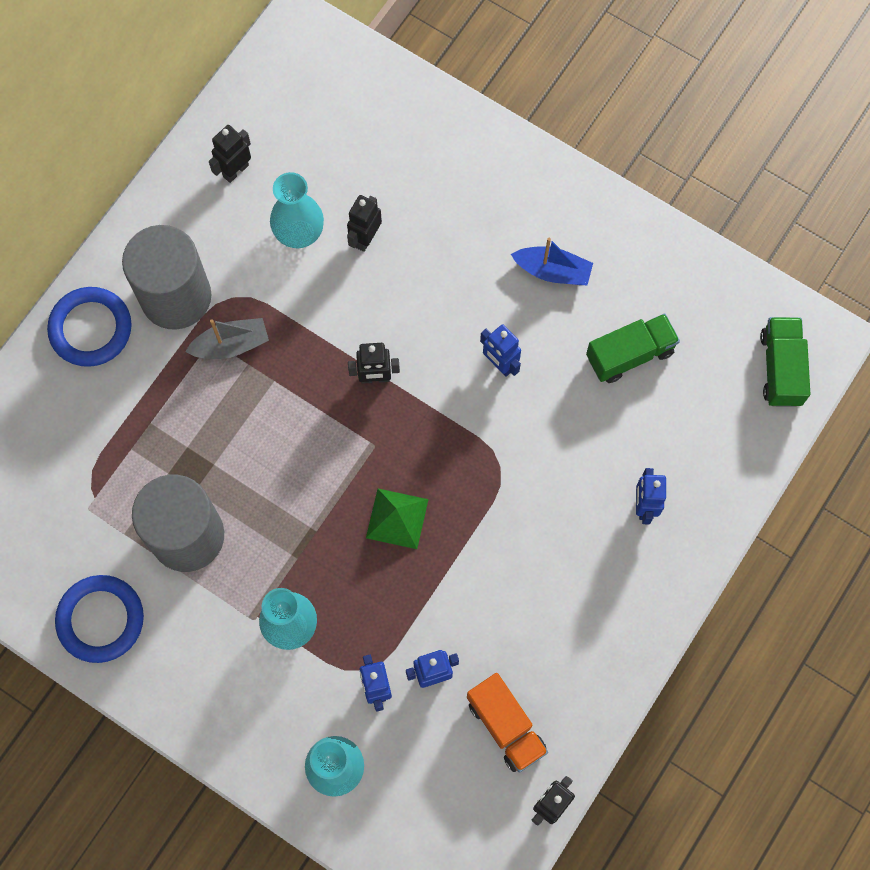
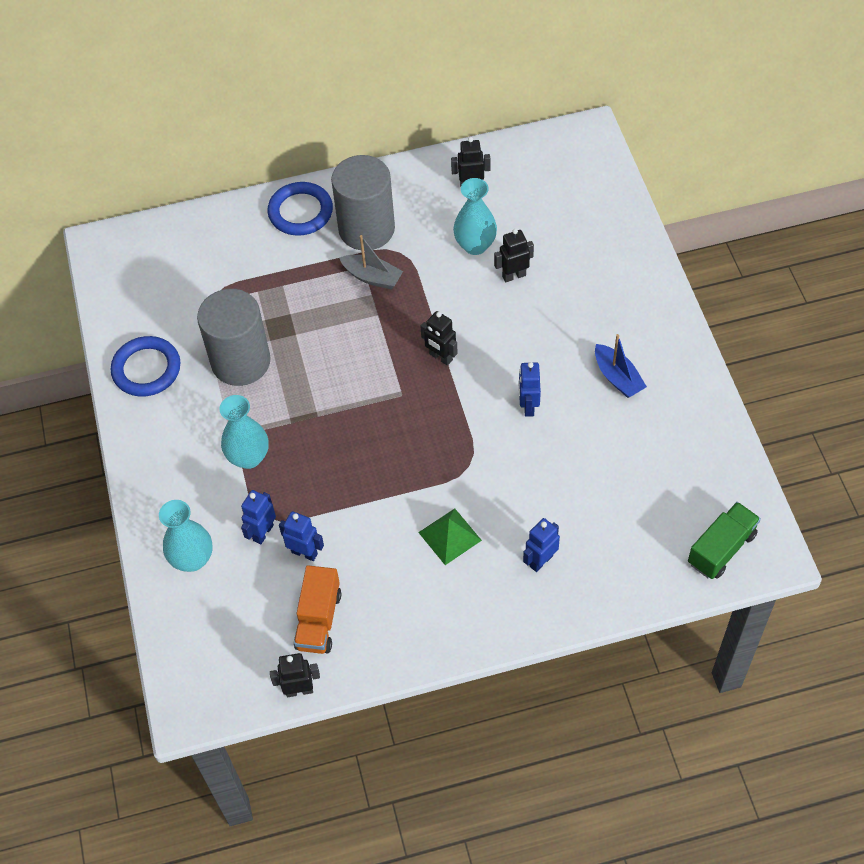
camera: 45 degrees right, 15 degrees down
(397, 518) = (373, 446): green pyramid -> green pyramid (450, 536)
(630, 354) = (621, 463): green truck -> none

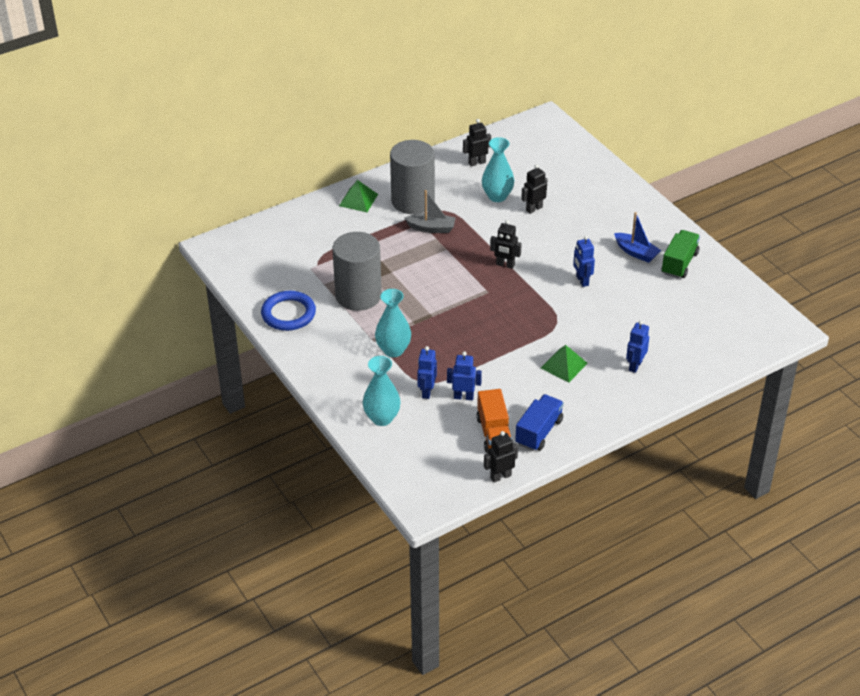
camera: 20 degrees left, 15 degrees down
(300, 212) = (358, 200): blue ring -> green pyramid
(375, 634) = (539, 432): none -> blue truck
(721, 549) = (755, 333): green truck -> green truck (679, 263)

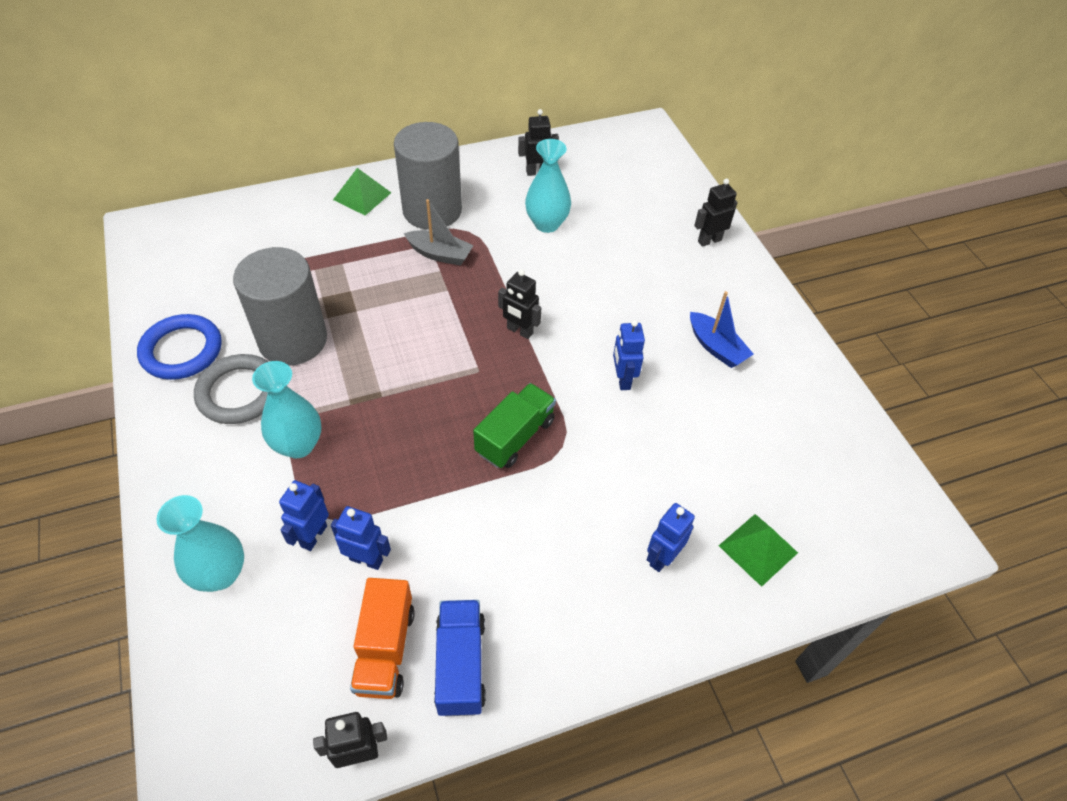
camera: 10 degrees right, 10 degrees up
(340, 330) = (239, 392): none -> grey ring
(534, 209) = (590, 251): black robot -> black robot (709, 240)
(539, 432) = (461, 665): blue truck -> blue truck turned 45 degrees counterclockwise
(564, 365) = (547, 531): green pyramid -> green pyramid (758, 549)
(679, 263) = (777, 378): green truck -> green truck (515, 437)

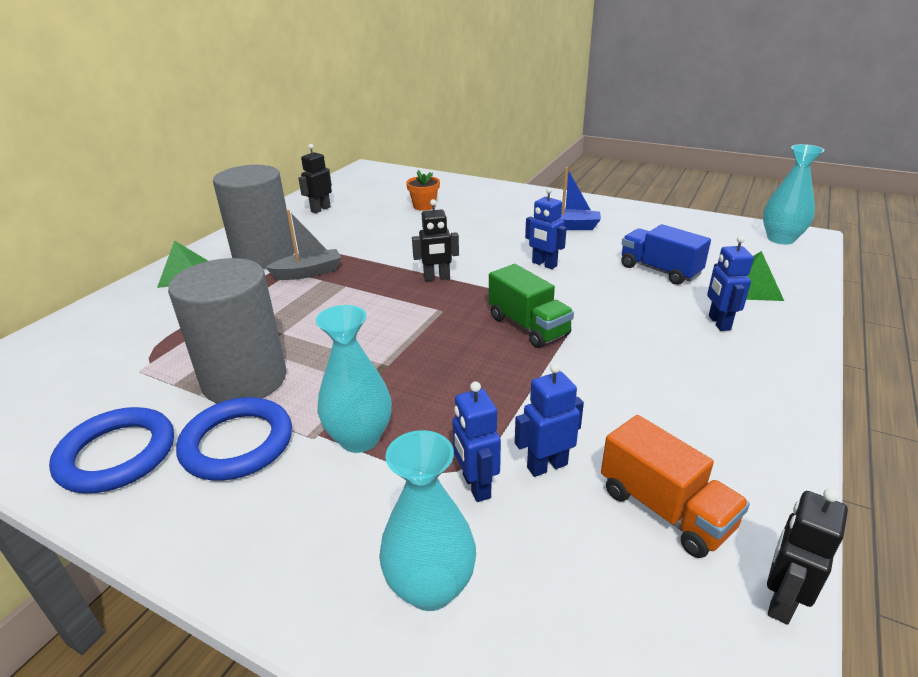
camera: 40 degrees left, 20 degrees down
(239, 392) = (237, 443): grey ring -> blue ring
(461, 665) = (728, 470): blue truck -> blue truck (659, 270)
(515, 437) = (528, 326): green truck -> green truck turned 150 degrees clockwise
(547, 224) = (368, 226): turquoise vase -> turquoise vase (780, 239)
(626, 226) = (424, 206): none -> orange flower pot
(709, 240) = (485, 192): black robot -> none

